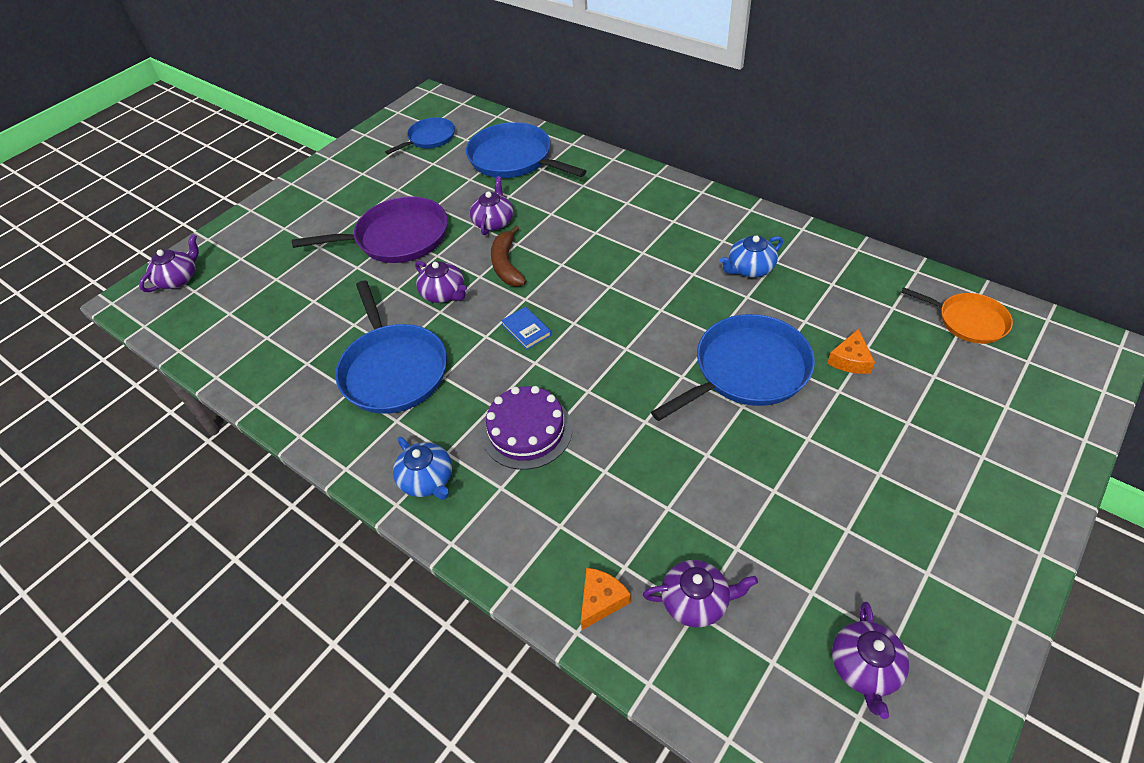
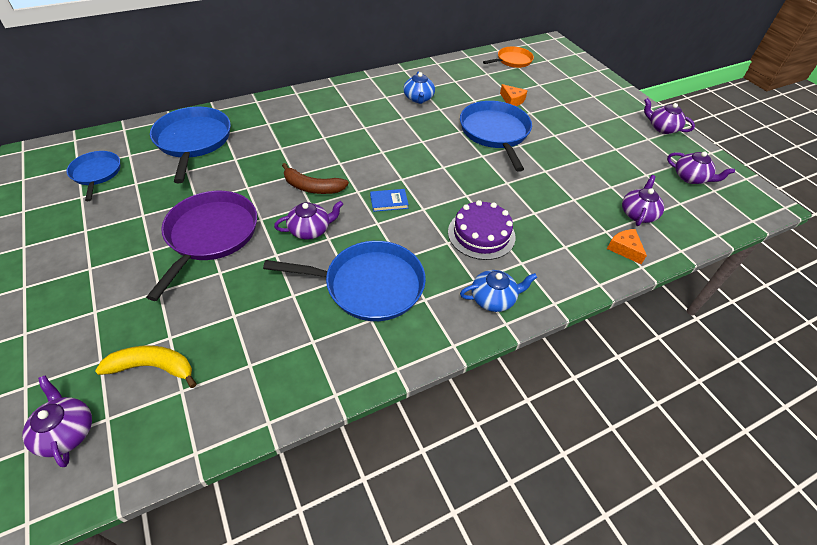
camera: 70 degrees left, 0 degrees up
(245, 286) = (153, 367): none -> yellow banana
(493, 222) = (256, 177): purple teapot -> purple teapot (662, 128)
(514, 159) = (193, 141): blue pan -> blue pan turned 105 degrees clockwise

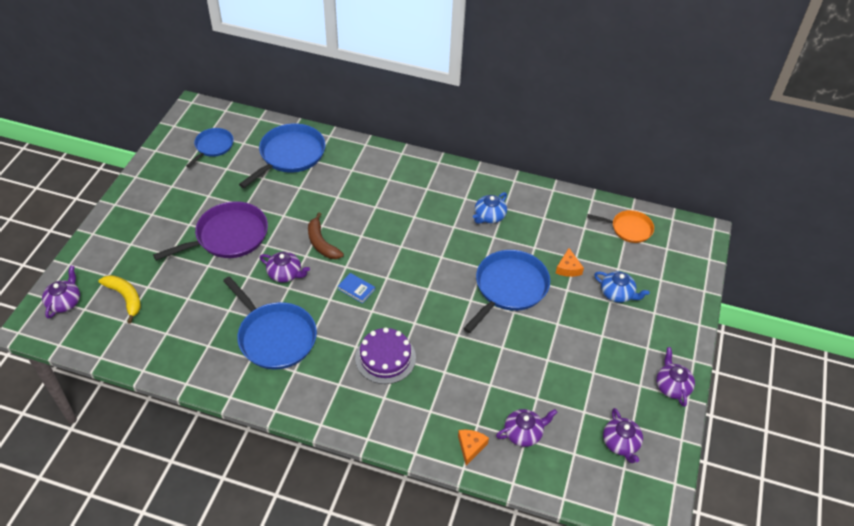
camera: 45 degrees right, 0 degrees up
(493, 299) = (334, 404): blue teapot -> blue teapot (617, 294)

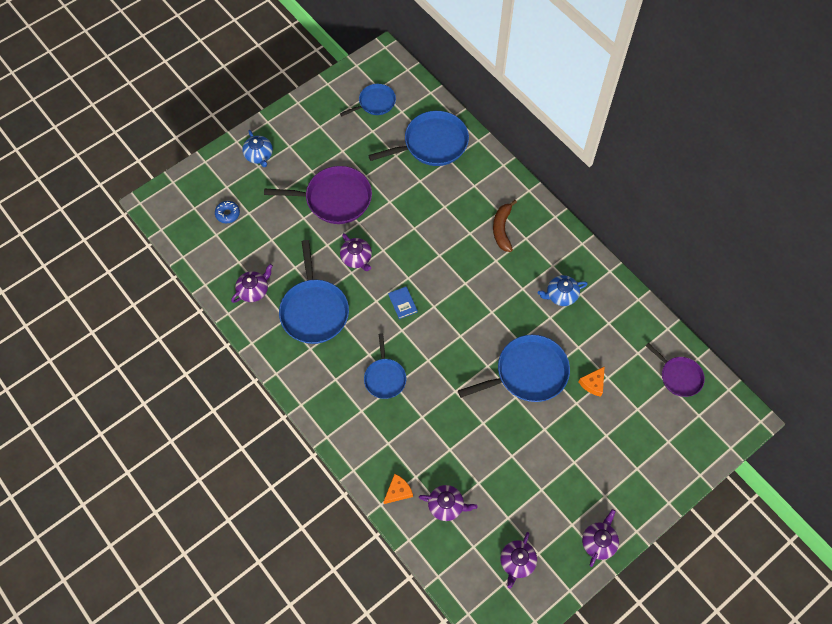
camera: 35 degrees right, 15 degrees up
(64, 302) = (184, 194): purple teapot -> purple teapot (254, 290)
(125, 298) = (228, 214): yellow banana -> blue donut
(321, 243) = (403, 245): brown banana -> brown banana (502, 229)
(385, 358) = (385, 377): purple cake -> blue pan
(617, 294) = (618, 432): blue teapot -> blue teapot (259, 155)
(629, 229) = (679, 376): orange pan -> purple pan

